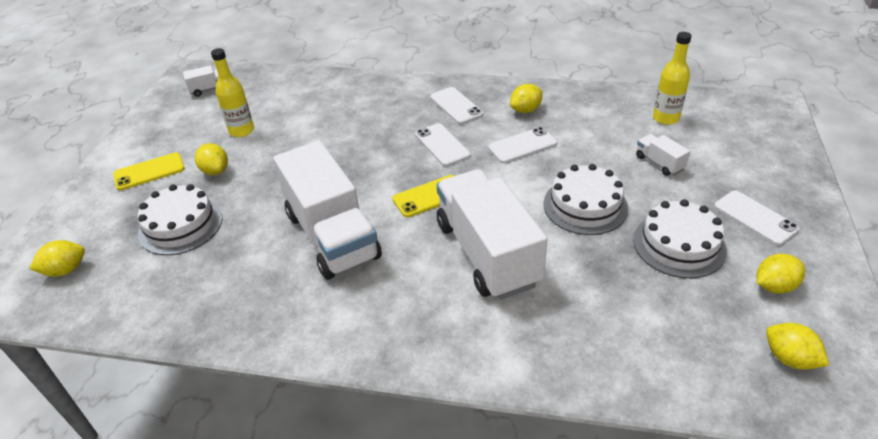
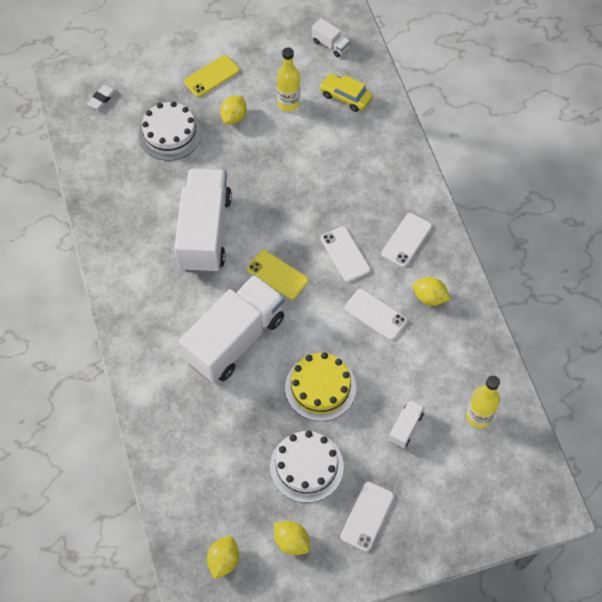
camera: 60 degrees right, 20 degrees up
(65, 270) = (102, 98): yellow lemon -> white eraser
(149, 172) = (211, 76): yellow phone -> yellow phone turned 75 degrees counterclockwise
(274, 96) = (345, 96): none -> yellow car
(332, 236) = (205, 232): white truck -> white truck turned 150 degrees clockwise
(442, 145) = (345, 254): white phone -> white phone turned 60 degrees counterclockwise
(585, 206) = (320, 387): white cake -> yellow cake

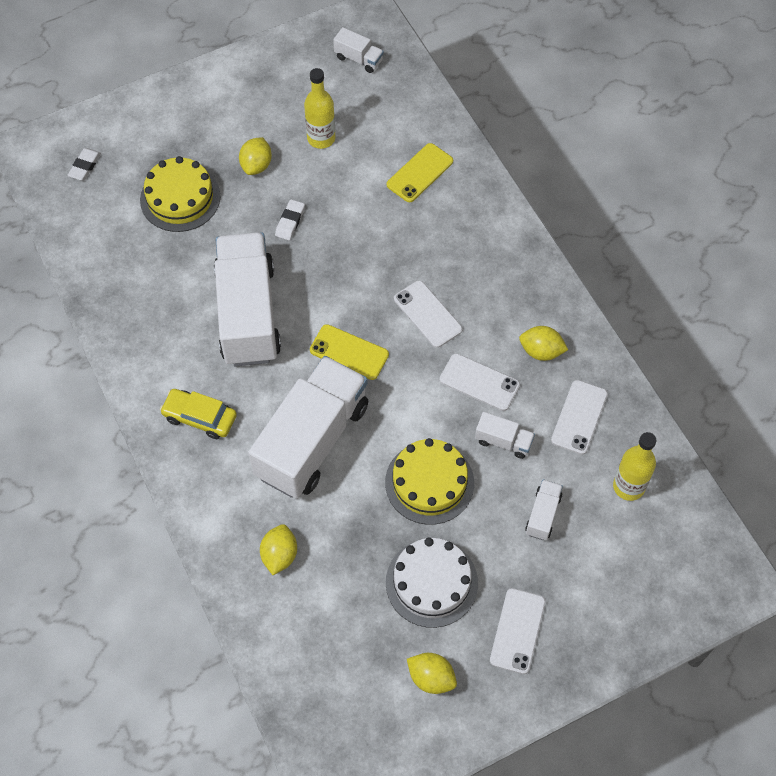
camera: 10 degrees left, 0 degrees up
(170, 134) = (180, 198): white cake -> yellow cake
(211, 76) = (218, 118): yellow phone -> yellow phone (420, 173)
(223, 560) = (352, 716): yellow lemon -> yellow lemon (279, 555)
(251, 165) = (290, 221): none -> white eraser
(345, 96) = (390, 120): yellow car -> yellow car (200, 417)
(385, 364) = (503, 441): none -> white truck
(406, 240) = (499, 285): white phone -> white phone (579, 417)

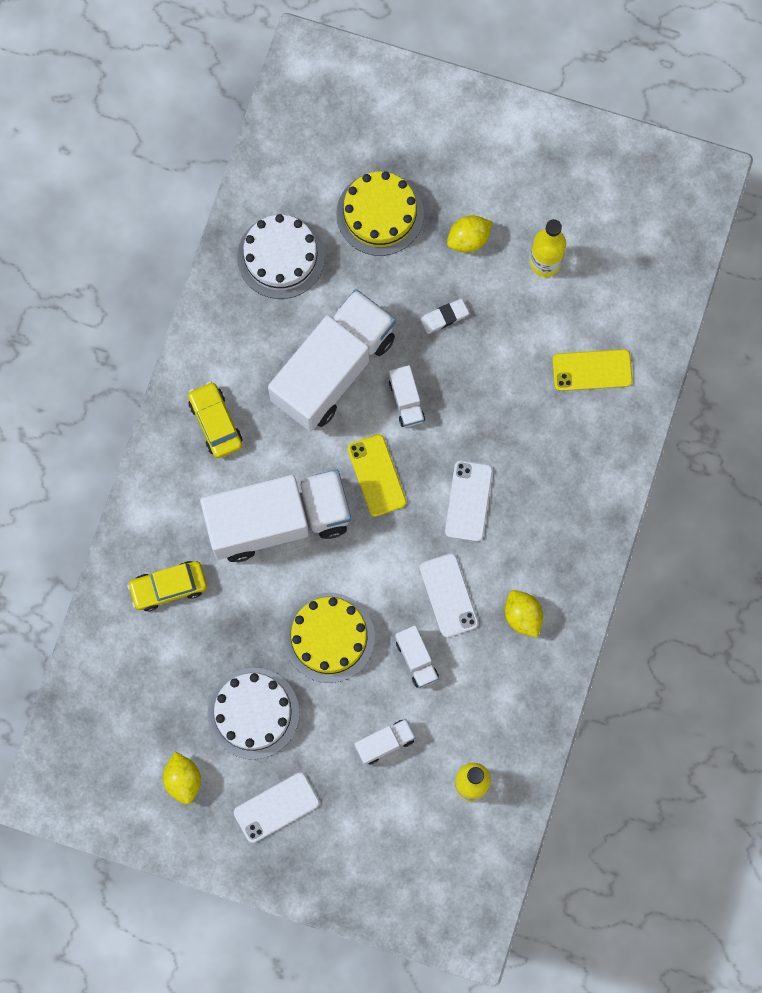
camera: 45 degrees right, 15 degrees up
(85, 166) = (334, 113): white eraser -> none
(137, 277) = (281, 256): none -> white cake
(279, 555) = (168, 587): yellow lemon -> yellow car
(358, 59) = (654, 213): white truck -> white truck (406, 401)
(579, 417) = (493, 696): white phone -> none

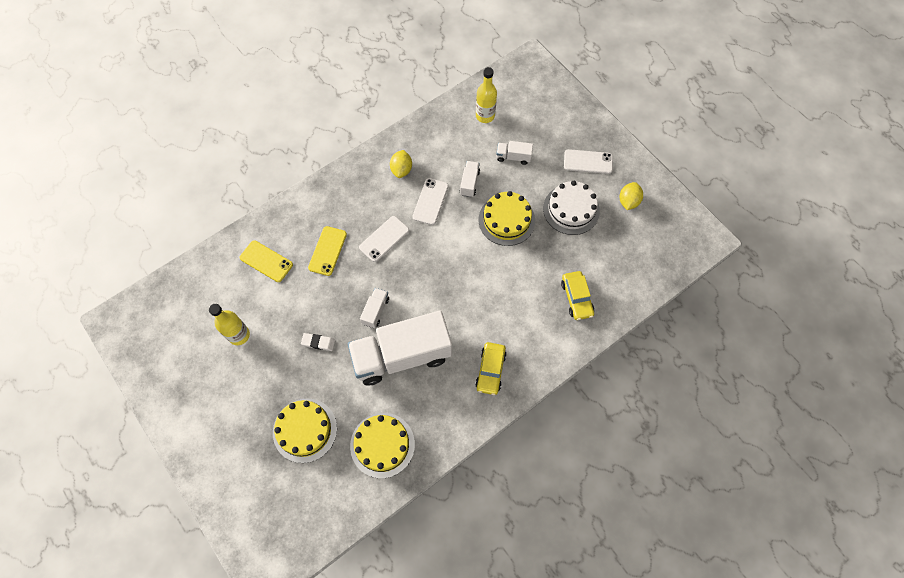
camera: 145 degrees left, 10 degrees down
(168, 587) = (576, 298): yellow car -> yellow car turned 60 degrees clockwise
(278, 521) = (492, 294): white truck -> none
(281, 256) = (382, 445): white cake -> yellow cake
(376, 475) = (422, 283): yellow phone -> yellow phone (327, 251)
(468, 239) = (268, 378): yellow lemon -> none

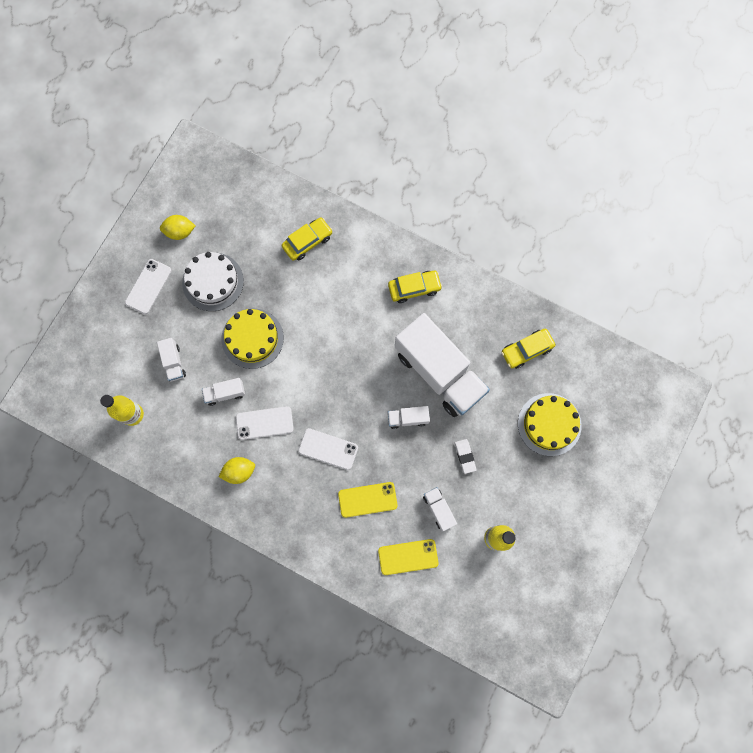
camera: 115 degrees left, 10 degrees up
(266, 261) = (408, 556): yellow phone -> yellow phone turned 75 degrees clockwise
(288, 301) = (439, 509): none -> white truck
(382, 445) = (526, 350): yellow cake -> yellow car
(588, 162) = (148, 286): white phone -> white phone turned 45 degrees clockwise

